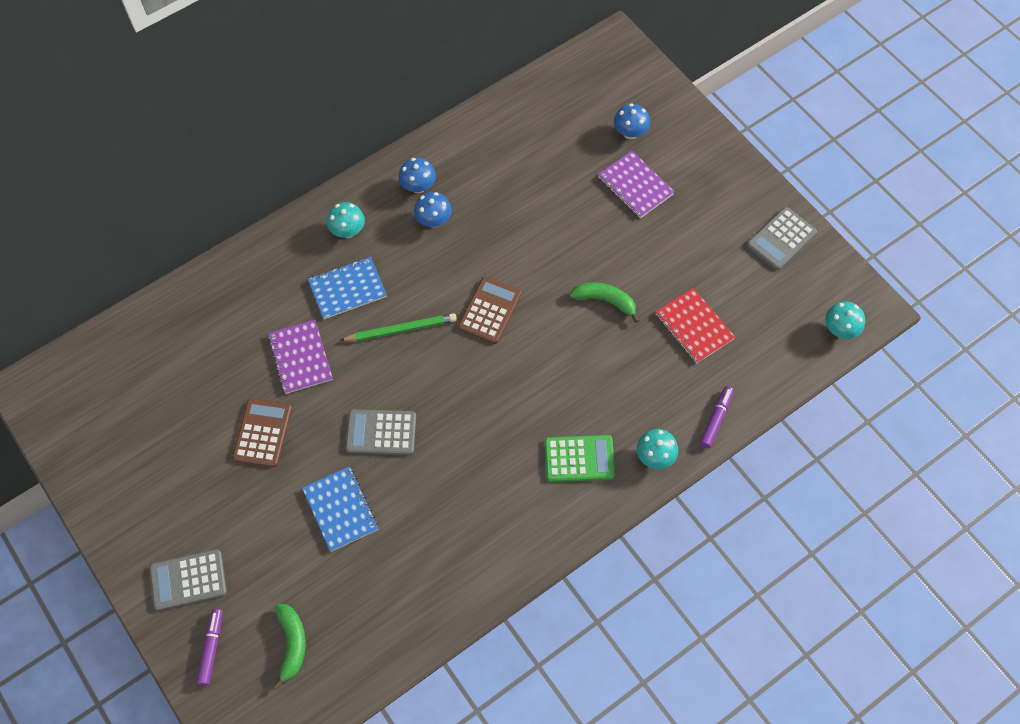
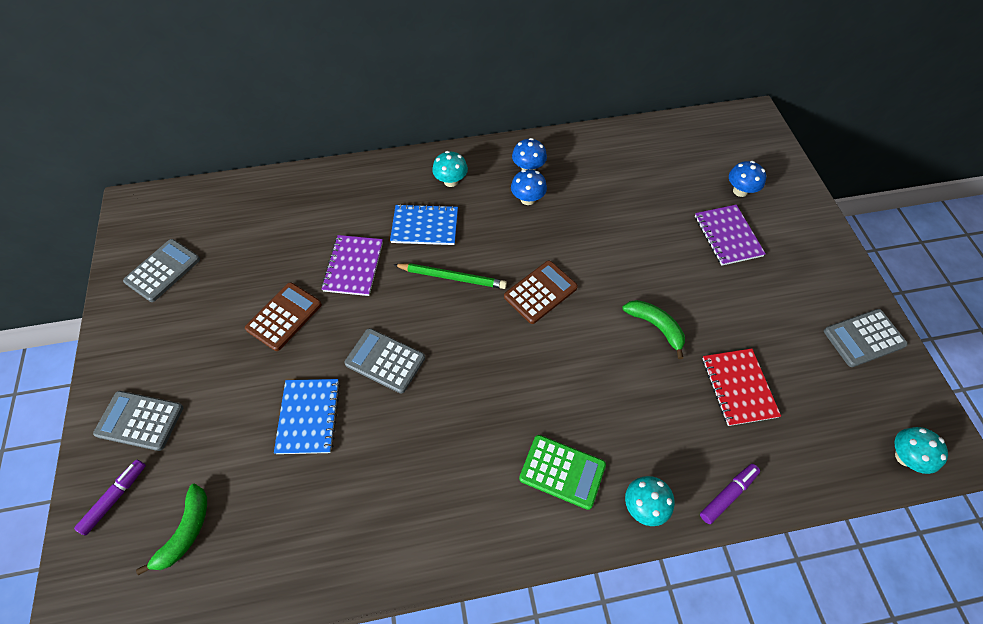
camera: 25 degrees right, 5 degrees down
(111, 440) = (163, 270): none -> grey calculator

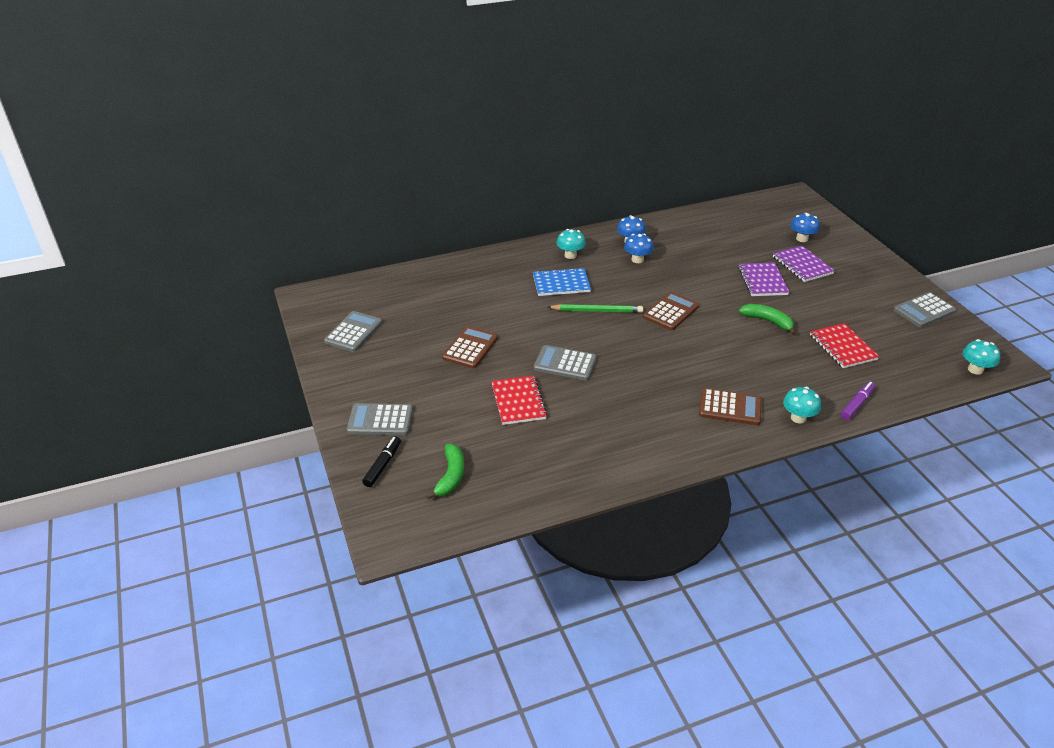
camera: 10 degrees left, 20 degrees down
(115, 498) = (382, 465): purple marker -> black marker
(309, 417) = (518, 402): blue notebook -> red notebook
(353, 266) = (513, 313): purple notebook -> purple notebook (762, 281)
(562, 472) = (730, 407): green calculator -> brown calculator

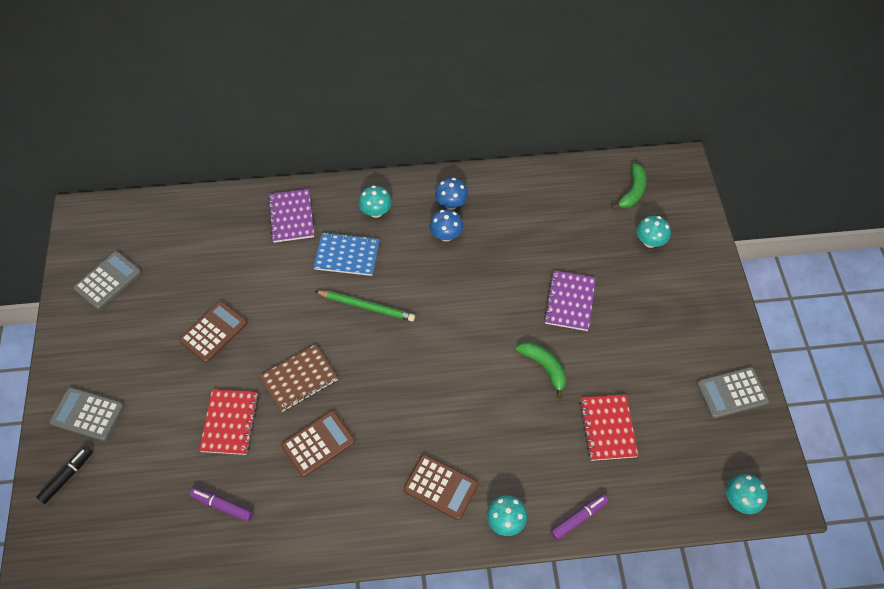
camera: 15 degrees right, 20 degrees up
(451, 476) = (124, 508): green banana -> green banana (632, 192)
(543, 456) = (222, 506): none -> purple marker
(565, 363) = (299, 379): grey calculator -> brown notebook
(671, 312) = (445, 327): brown calculator -> brown calculator (318, 443)
(802, 239) = (650, 241): blue mushroom -> turquoise mushroom
(802, 265) = (628, 286): purple notebook -> purple notebook (291, 217)

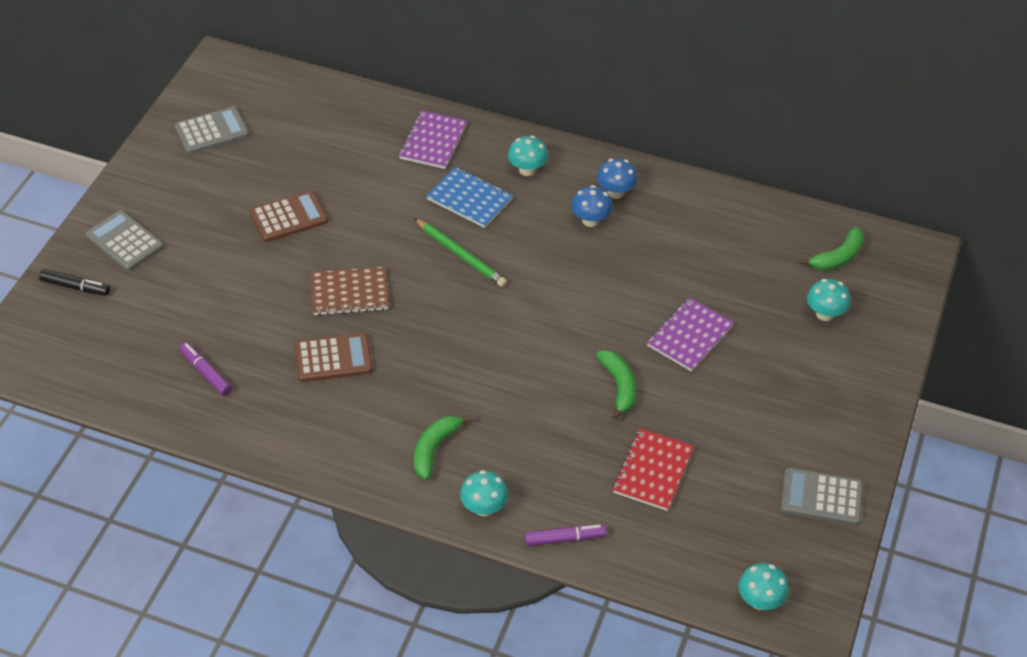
camera: 25 degrees right, 10 degrees down
(67, 476) = (75, 287): black marker -> black marker turned 45 degrees clockwise
(230, 422) = (256, 304): red notebook -> none
(440, 487) = (435, 449): brown calculator -> green banana

